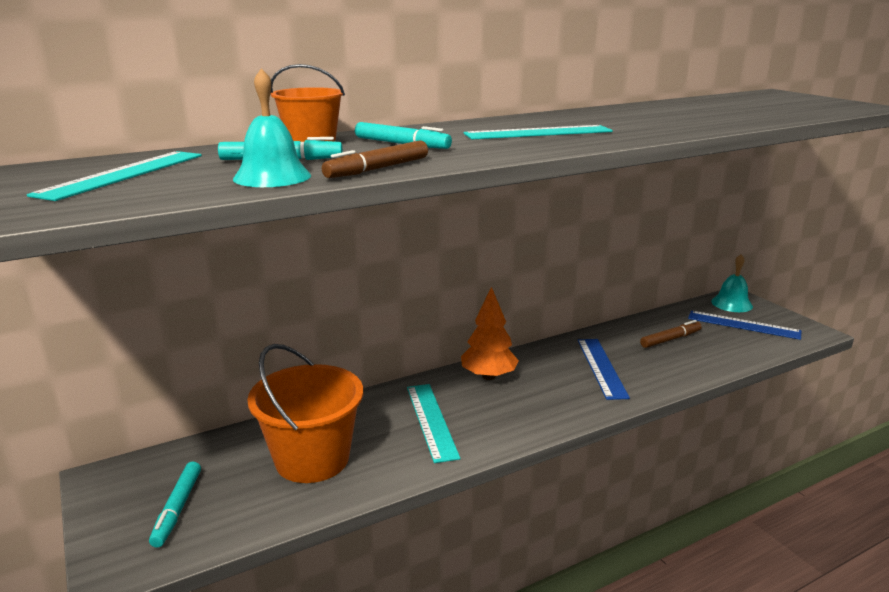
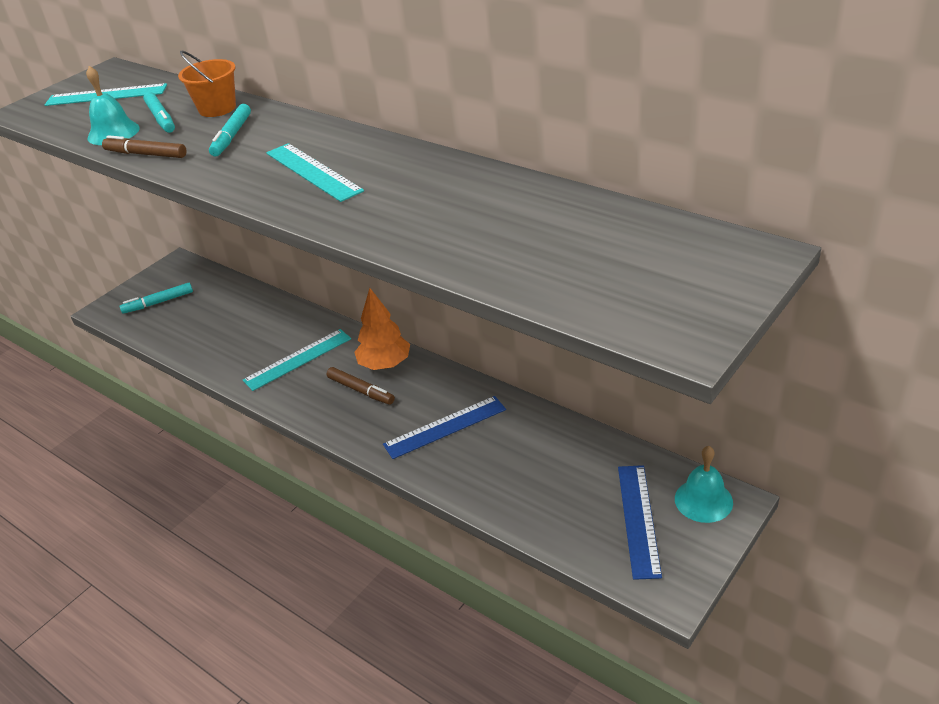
camera: 70 degrees right, 15 degrees up
(312, 459) = (225, 327): orange bucket -> none
(670, 339) = (547, 463): brown marker -> brown marker (361, 390)

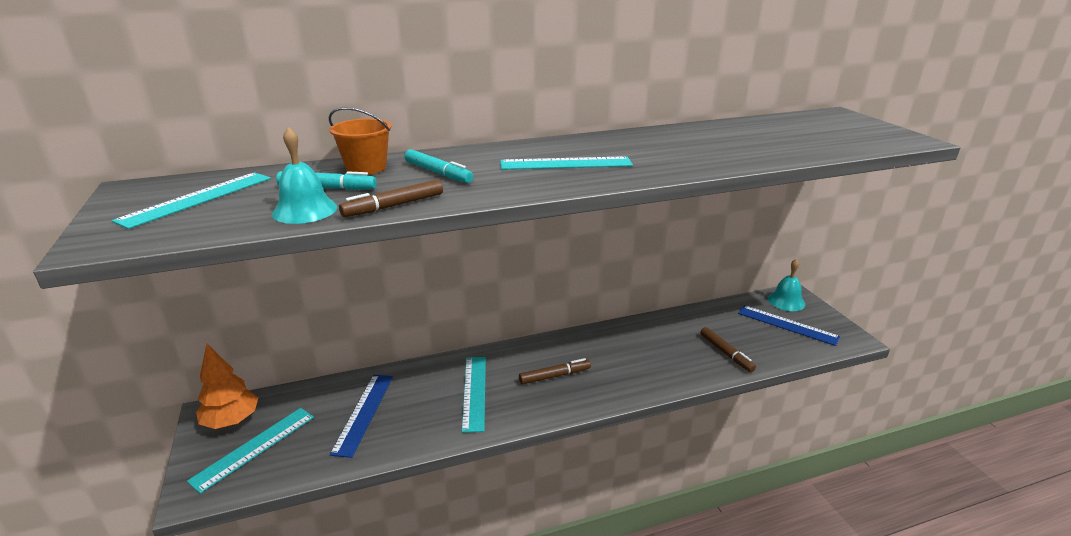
camera: 60 degrees left, 10 degrees down
(158, 303) = (254, 448): turquoise marker -> turquoise ruler
(385, 364) = (538, 354): orange tree -> orange tree (232, 421)
(445, 427) = (638, 356): blue ruler -> blue ruler (363, 413)
(515, 488) = (726, 353): none -> brown marker

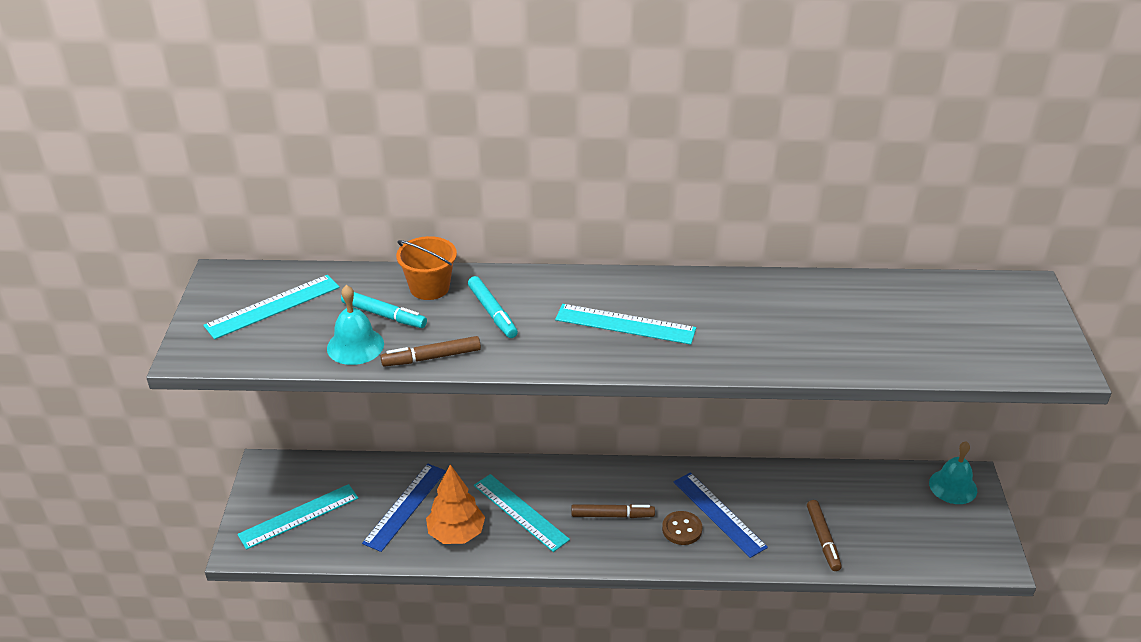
camera: 20 degrees right, 10 degrees up
(232, 421) = (284, 482): orange tree -> orange tree (456, 534)
(474, 392) = (520, 512): turquoise ruler -> turquoise ruler turned 60 degrees counterclockwise
(616, 372) = (682, 529): none -> brown button
(787, 325) = (927, 521): blue ruler -> blue ruler (719, 514)

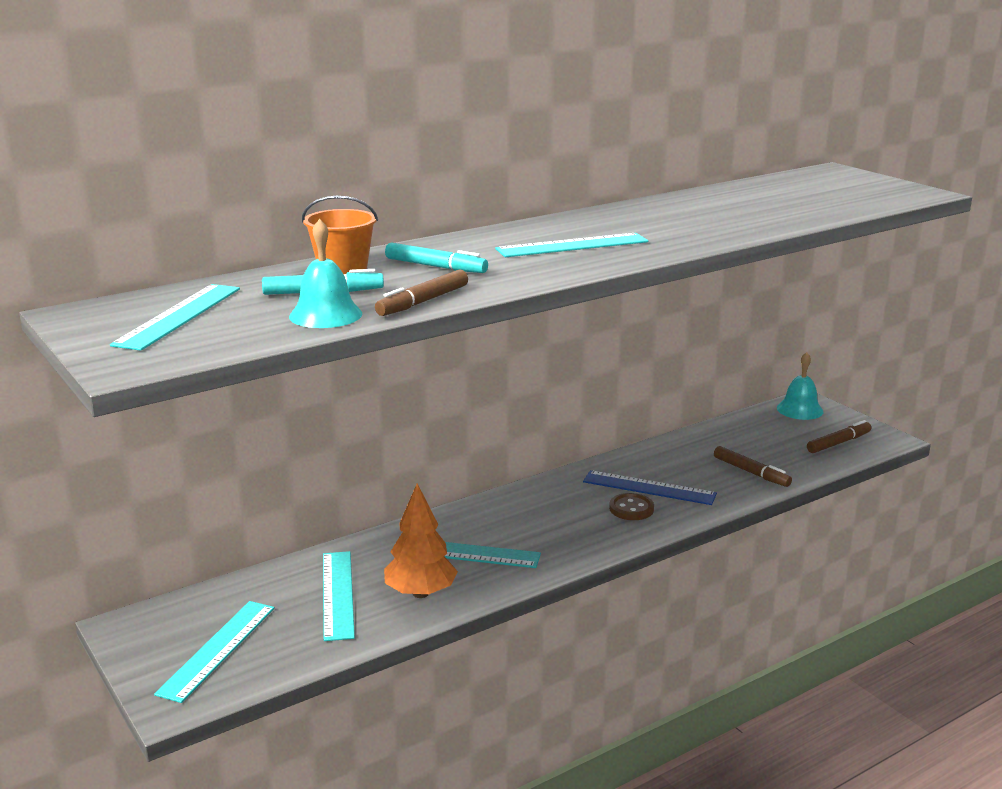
camera: 35 degrees left, 15 degrees down
(405, 506) = (337, 594): blue ruler -> turquoise ruler
(612, 515) = (558, 523): brown marker -> brown marker (838, 443)

